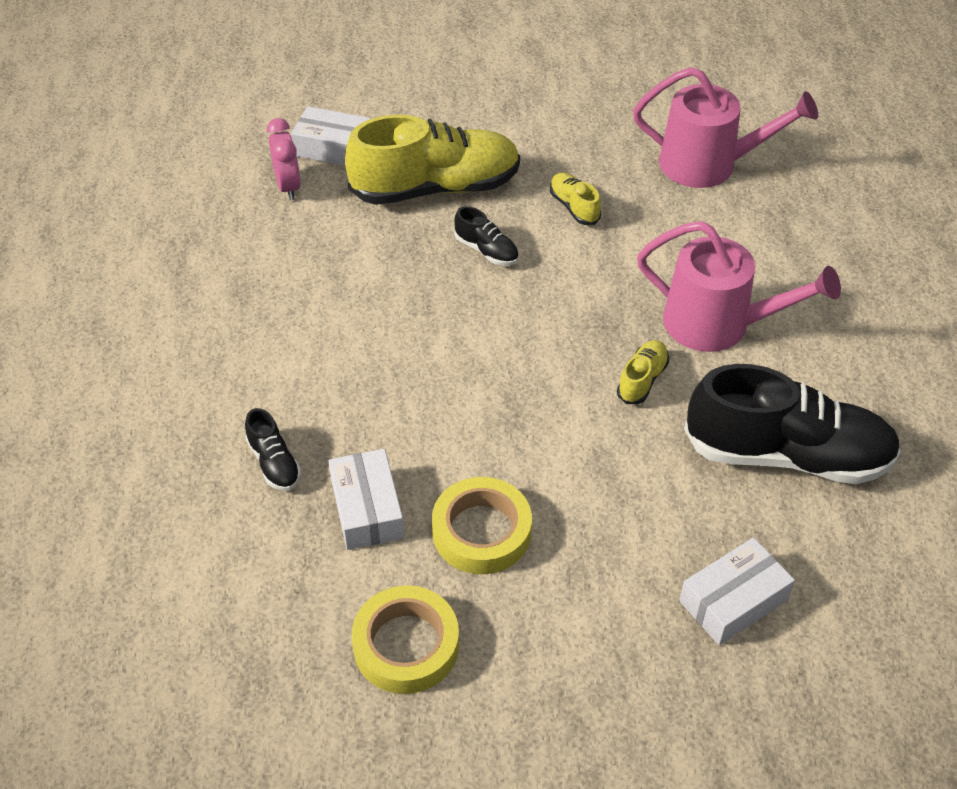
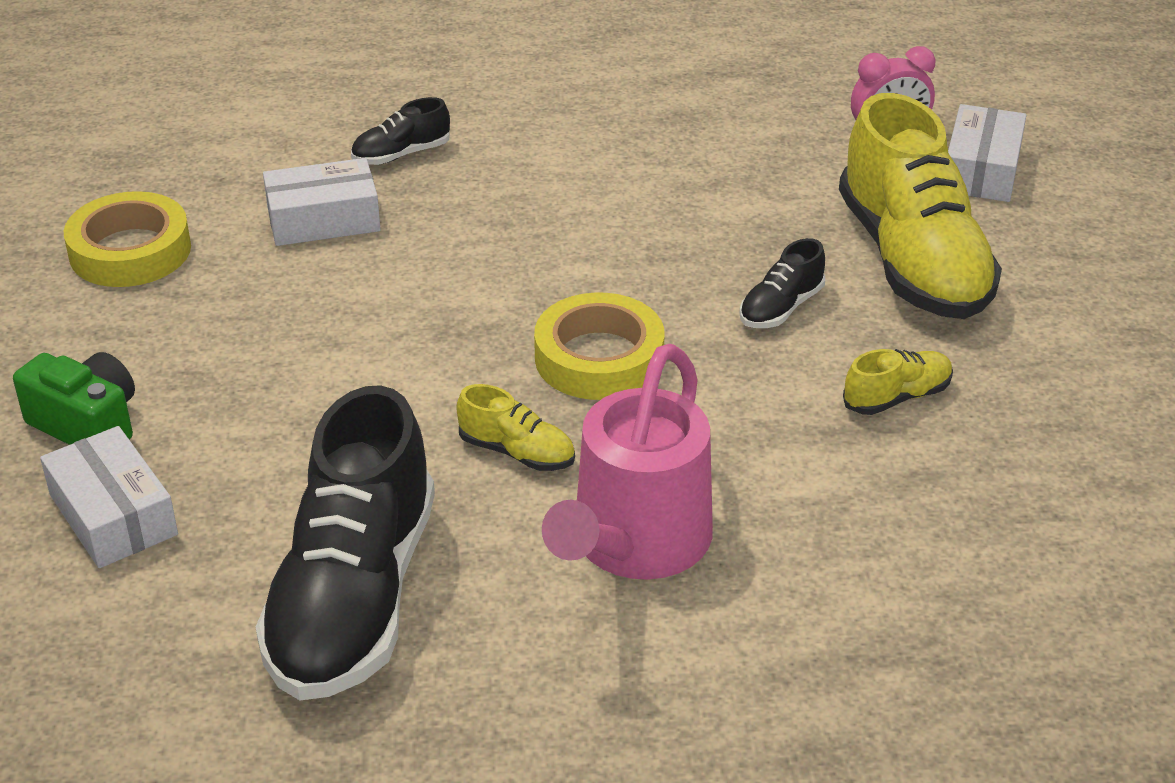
camera: 90 degrees right, 10 degrees down
(481, 531) = (272, 303): yellow tape -> yellow tape (599, 358)
(637, 635) = (87, 424): none -> green camera
(708, 164) = (1051, 567): pink watering can -> none

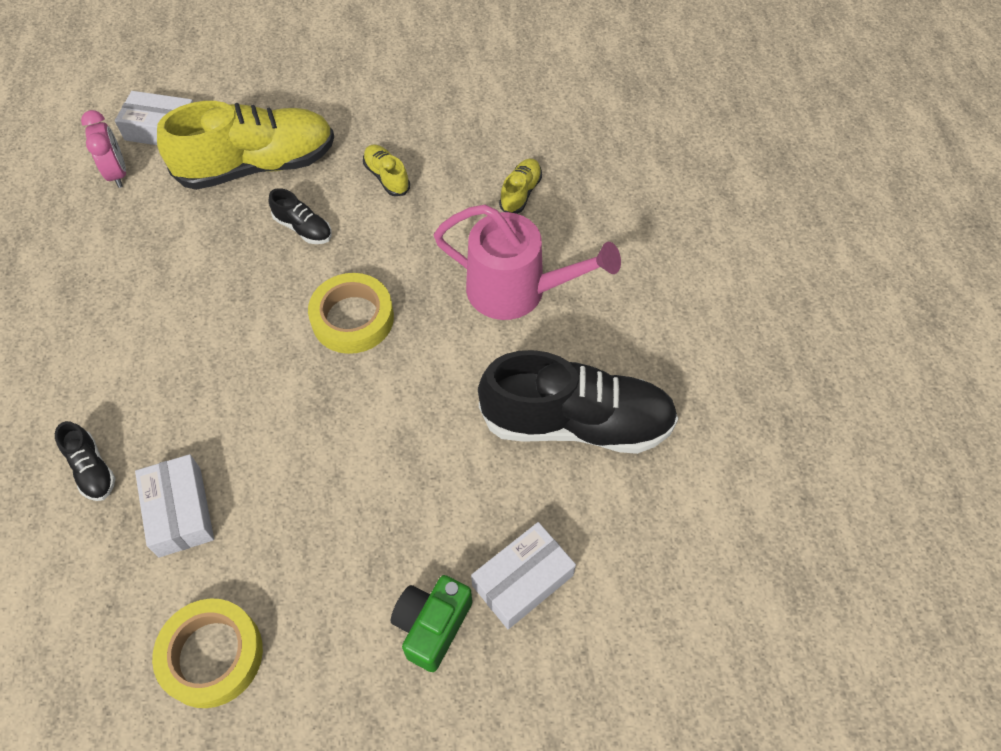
camera: 95 degrees left, 20 degrees up
(517, 452) = (444, 354): yellow shoe -> yellow shoe (520, 193)

